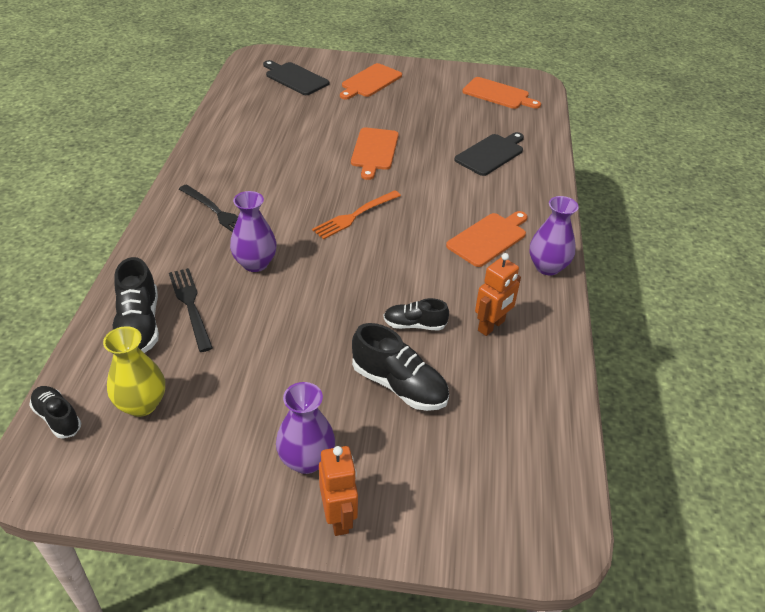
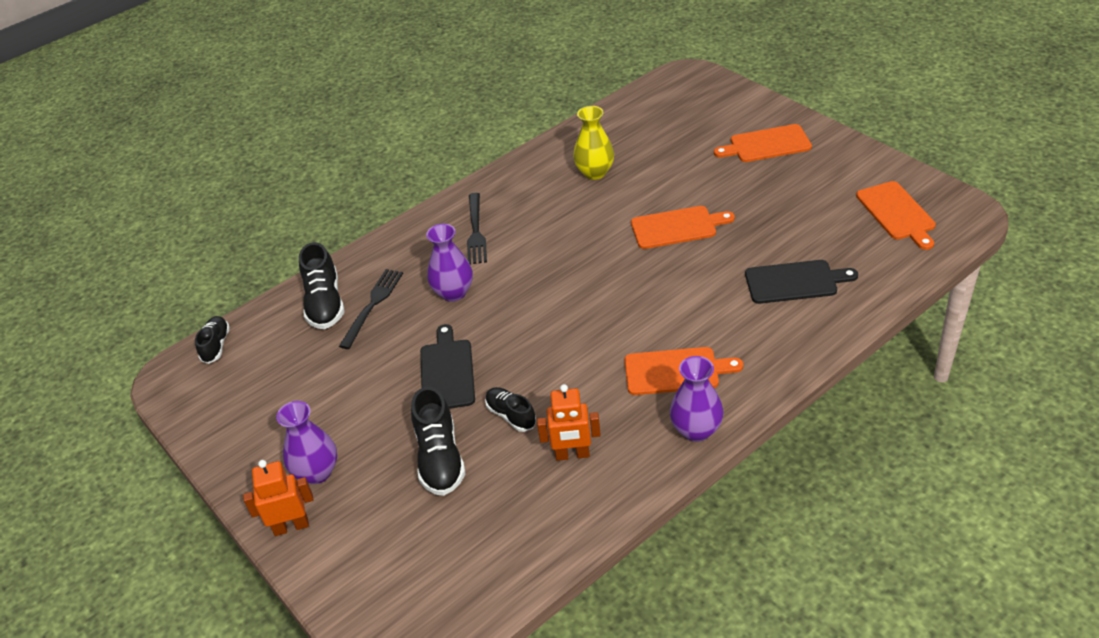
camera: 50 degrees right, 0 degrees up
(139, 326) = (325, 303): black shoe -> black shoe turned 45 degrees counterclockwise
(142, 404) = (268, 365): yellow vase -> yellow vase (595, 172)
(295, 78) = (694, 113): black cutting board -> black cutting board (447, 372)
(338, 517) = (291, 526): orange robot -> orange robot turned 135 degrees counterclockwise
(354, 216) = (580, 287): orange fork -> none
(374, 151) = (677, 227): orange cutting board -> orange cutting board turned 150 degrees counterclockwise

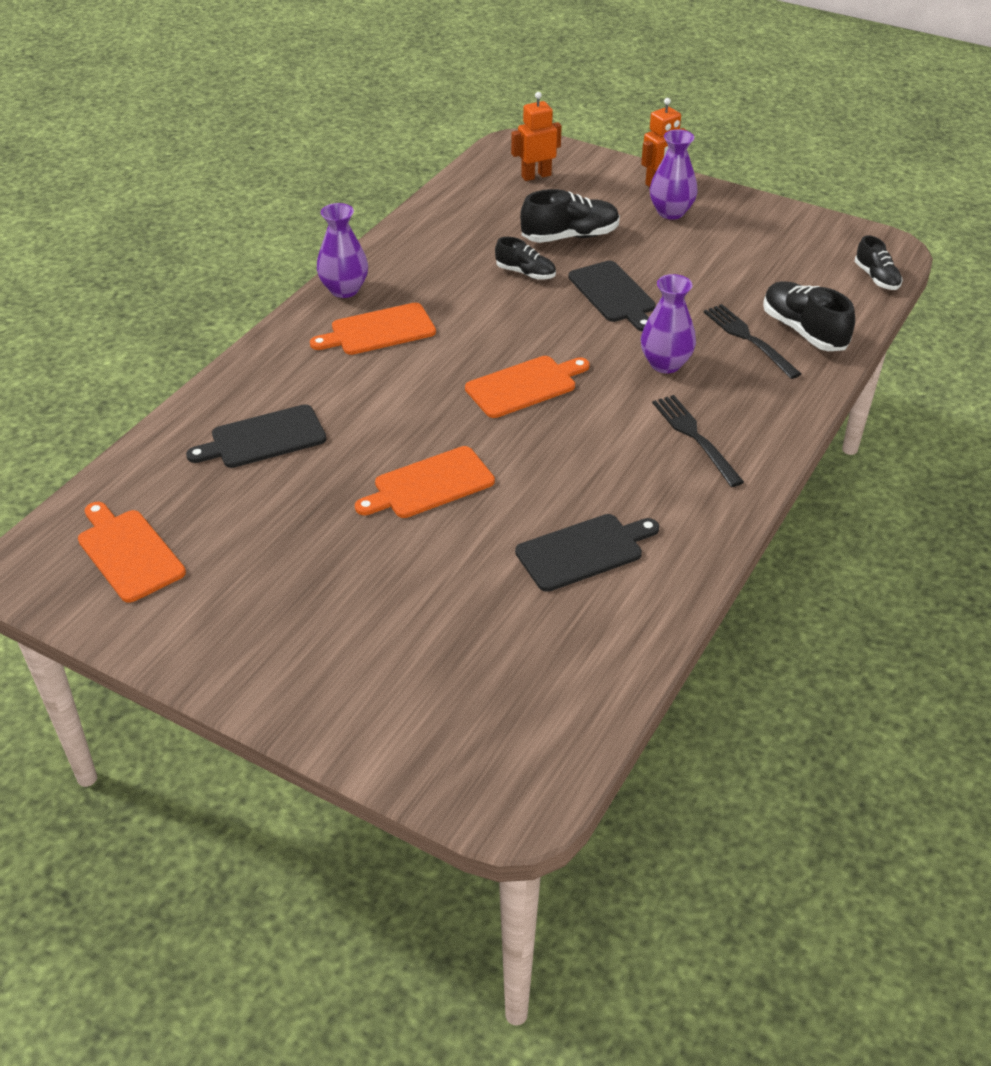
camera: 155 degrees right, 0 degrees up
(373, 304) = (748, 338): black fork -> black fork turned 150 degrees clockwise
(440, 458) = (570, 236): black shoe -> black shoe turned 105 degrees clockwise
(572, 454) = (452, 256): orange robot -> orange robot (536, 176)
(595, 172) = (584, 551): yellow vase -> black cutting board
(766, 144) = (330, 647): orange cutting board -> orange cutting board (525, 386)

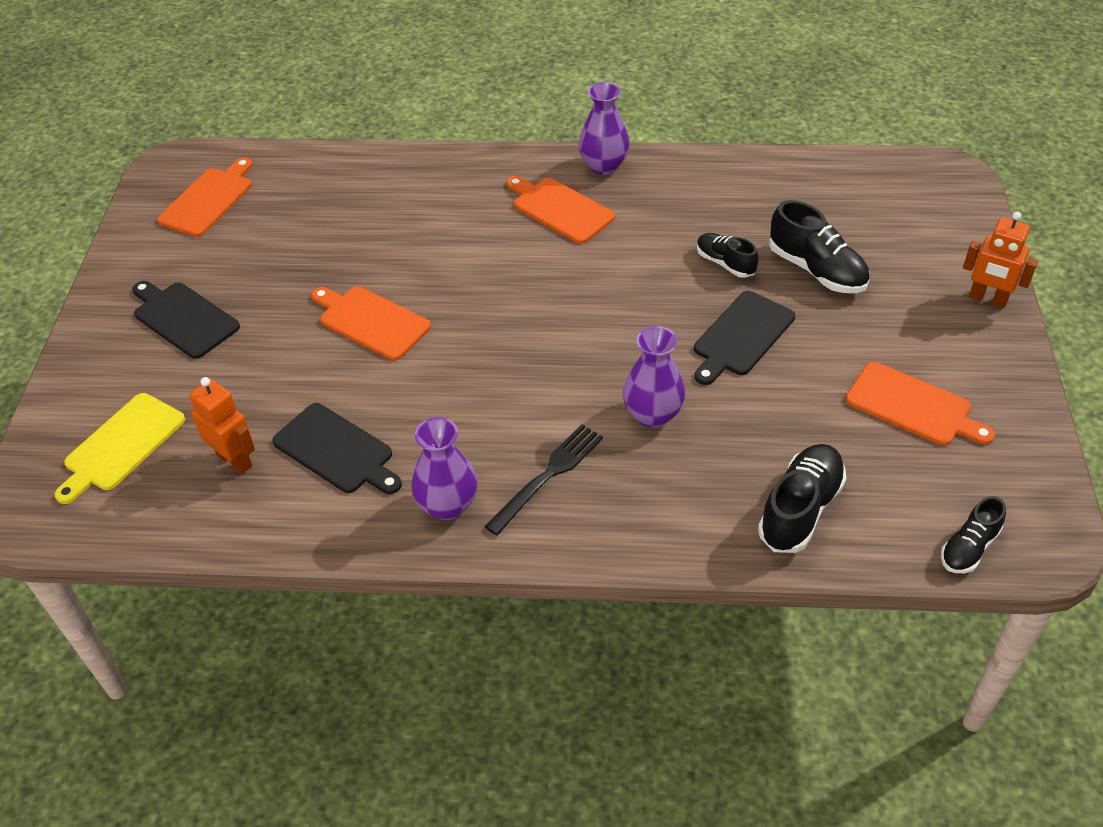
camera: 65 degrees right, 5 degrees up
(263, 438) = (373, 207): black cutting board -> black cutting board (183, 318)
(469, 705) = (121, 445): none -> yellow cutting board
(525, 273) = (725, 263): black shoe -> black shoe turned 135 degrees clockwise
(525, 386) = (546, 328): orange cutting board -> orange cutting board (913, 406)
(536, 176) = (905, 207): orange robot -> orange robot (235, 460)
(671, 212) = (936, 328): purple vase -> purple vase (447, 505)
(748, 338) = (748, 465): black fork -> none

